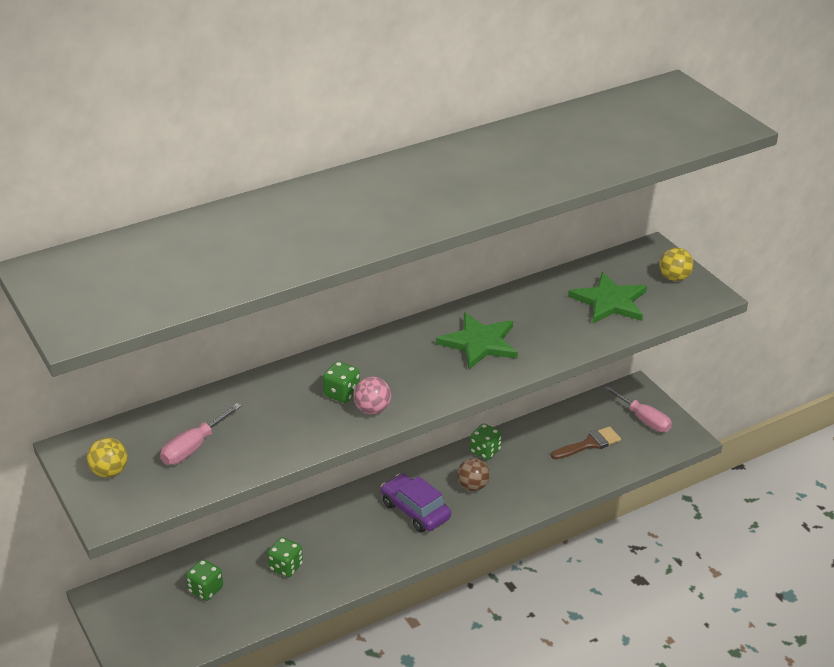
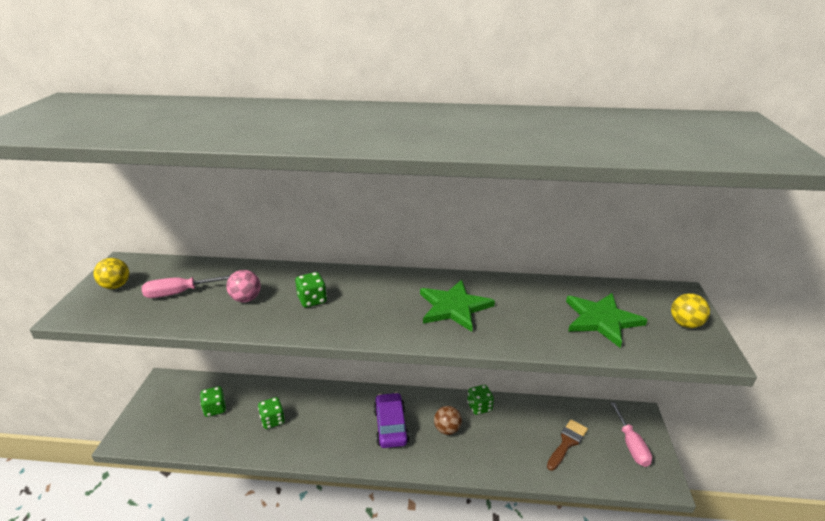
camera: 35 degrees right, 5 degrees down
(372, 409) = (317, 321): pink ball -> pink ball (246, 299)
(589, 444) = (567, 442): brown brush -> brown brush turned 60 degrees counterclockwise

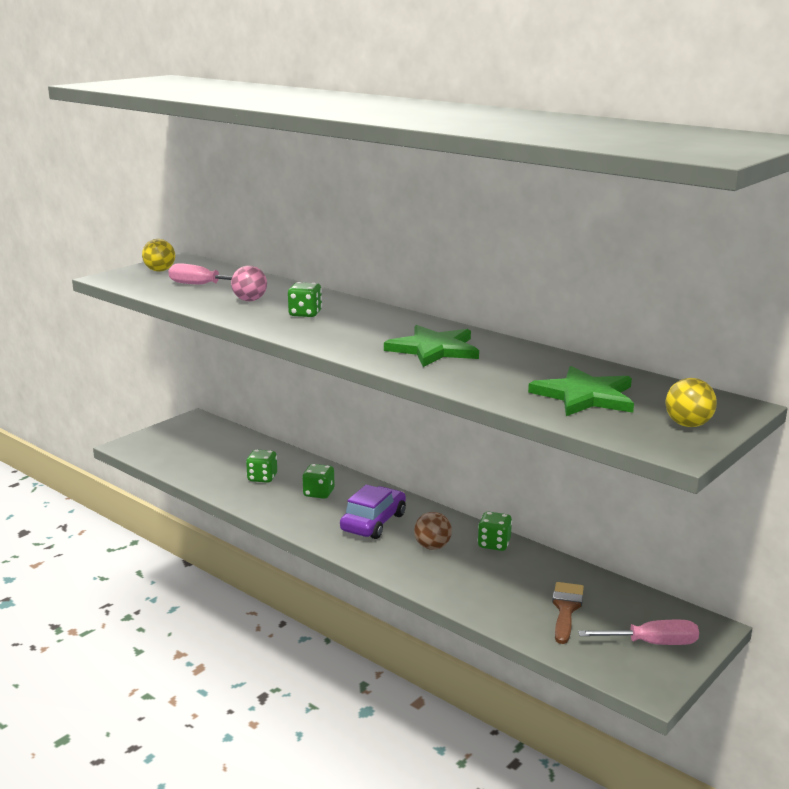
camera: 35 degrees right, 10 degrees down
(215, 409) = (220, 452): green dice -> green dice (319, 493)
(567, 442) = (566, 609): brown brush -> brown brush turned 60 degrees counterclockwise
(631, 445) = (652, 643): pink screwdriver -> pink screwdriver turned 120 degrees counterclockwise

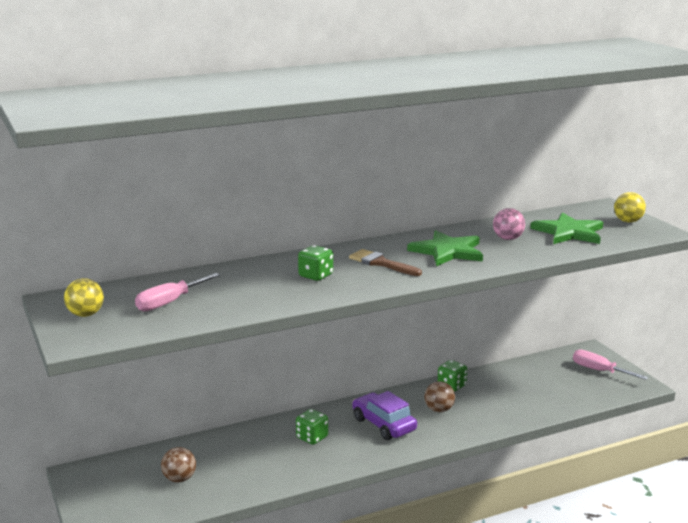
camera: 65 degrees left, 0 degrees up
(211, 456) = (179, 479): none -> brown ball
(250, 300) = (249, 290): pink ball -> pink ball (508, 239)
(262, 478) = (256, 459): green dice -> none
(566, 609) = (549, 385): brown brush -> brown brush (381, 263)
(652, 643) = (599, 371): pink screwdriver -> pink screwdriver turned 75 degrees counterclockwise

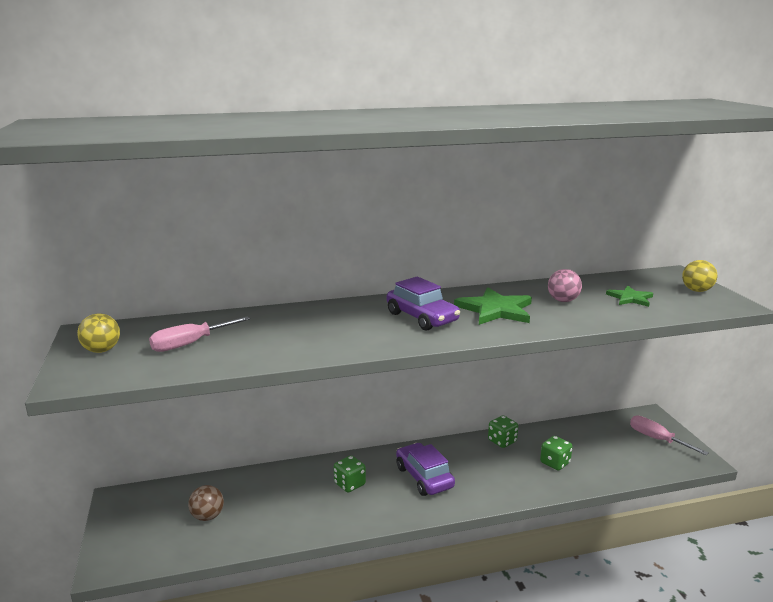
camera: 10 degrees right, 0 degrees up
(316, 276) = (349, 326): green dice -> green dice (555, 463)
(381, 263) = (422, 317): brown brush -> purple car
(439, 410) = (483, 466): brown ball -> none
(569, 232) = (630, 298): green star -> green star, size x0.59

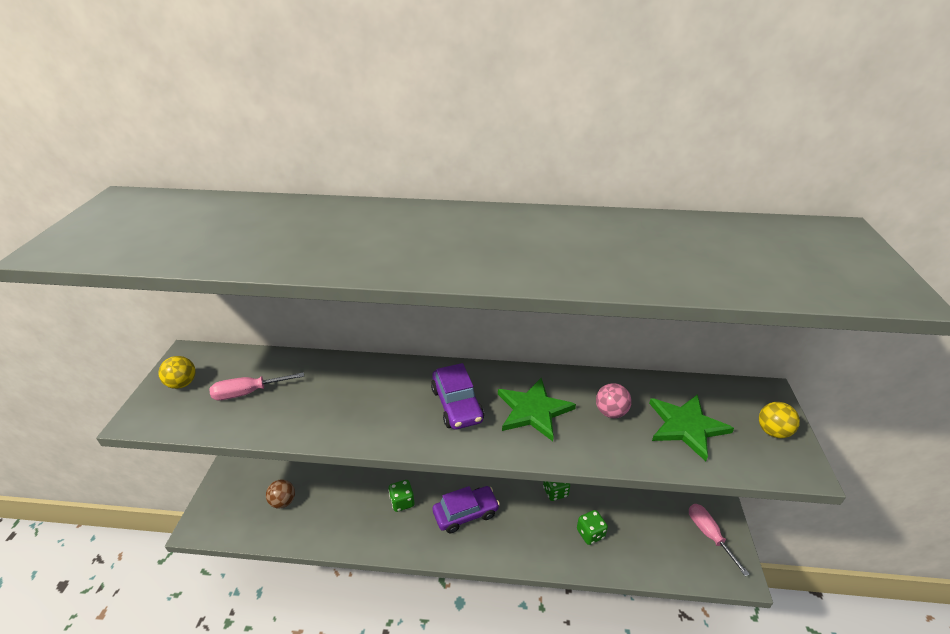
camera: 20 degrees right, 15 degrees up
(424, 477) = (465, 513): purple car -> purple car turned 75 degrees clockwise
(630, 298) = (686, 426): green star -> green star, size x1.68

